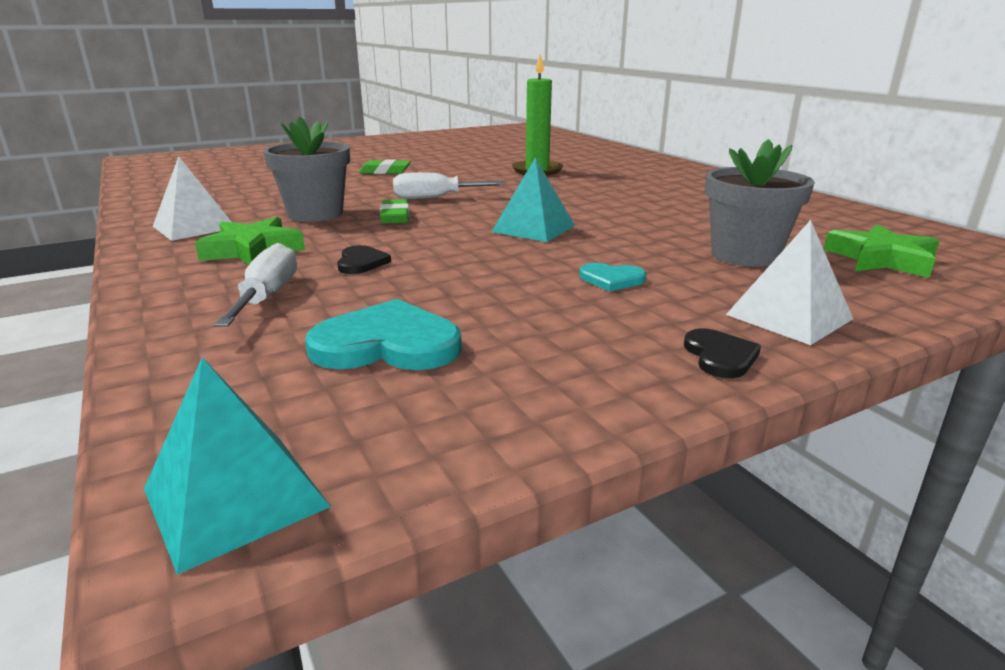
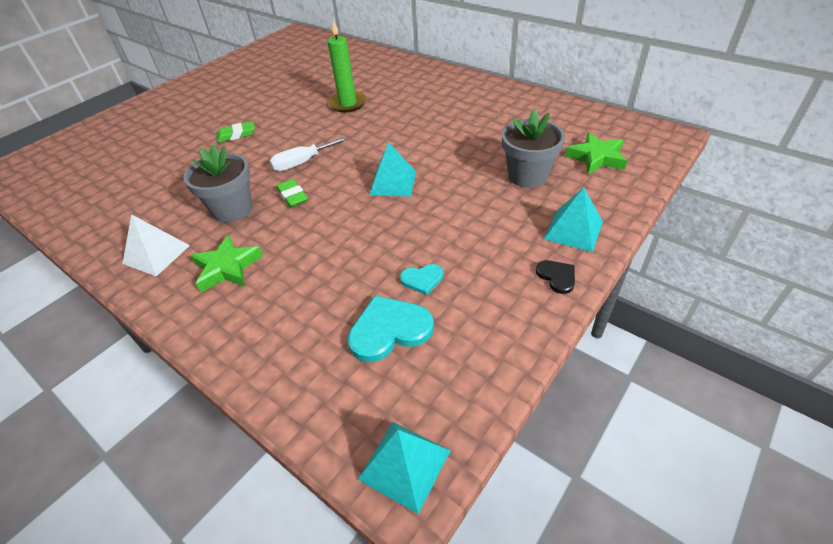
camera: 20 degrees left, 20 degrees up
(267, 296) = (283, 313): white screwdriver -> none
(361, 262) = (312, 257): black heart -> none
(611, 279) = (470, 225): turquoise heart -> turquoise heart (422, 279)
(788, 316) = (573, 230): white pyramid -> turquoise pyramid

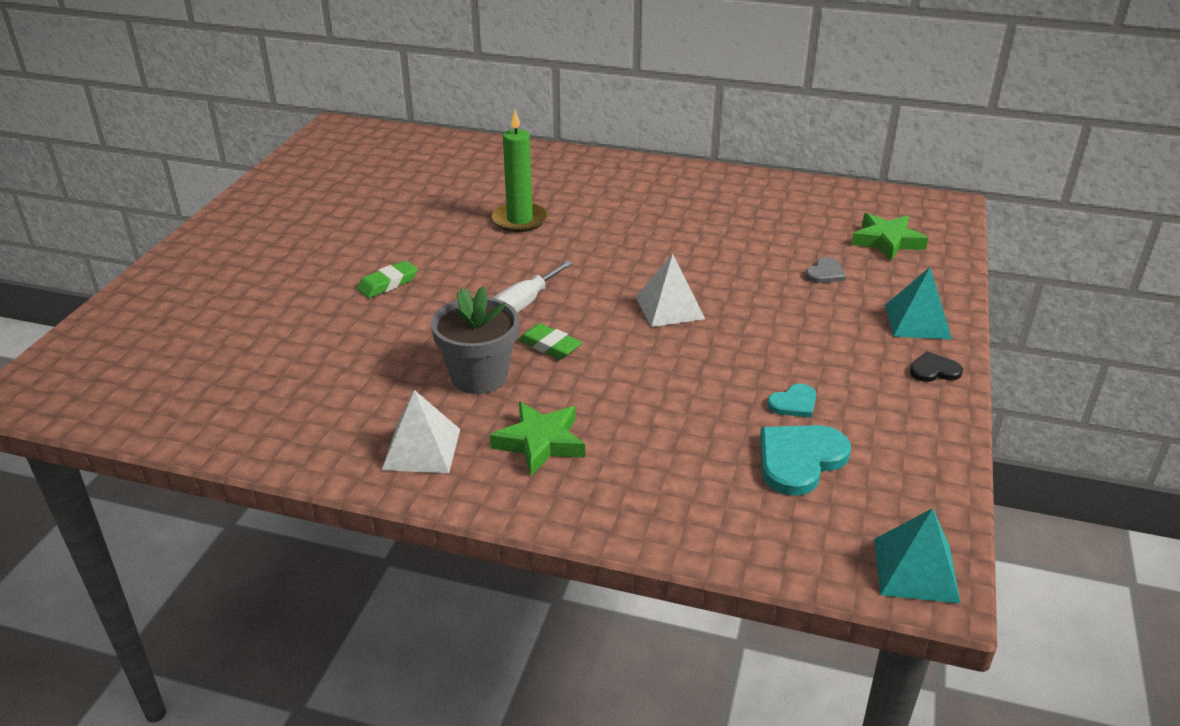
camera: 25 degrees left, 10 degrees down
(393, 183) = (669, 307): turquoise pyramid -> white pyramid
(527, 176) = (825, 273): grey flower pot -> grey heart
(557, 277) = (934, 370): black heart -> black heart turned 45 degrees counterclockwise

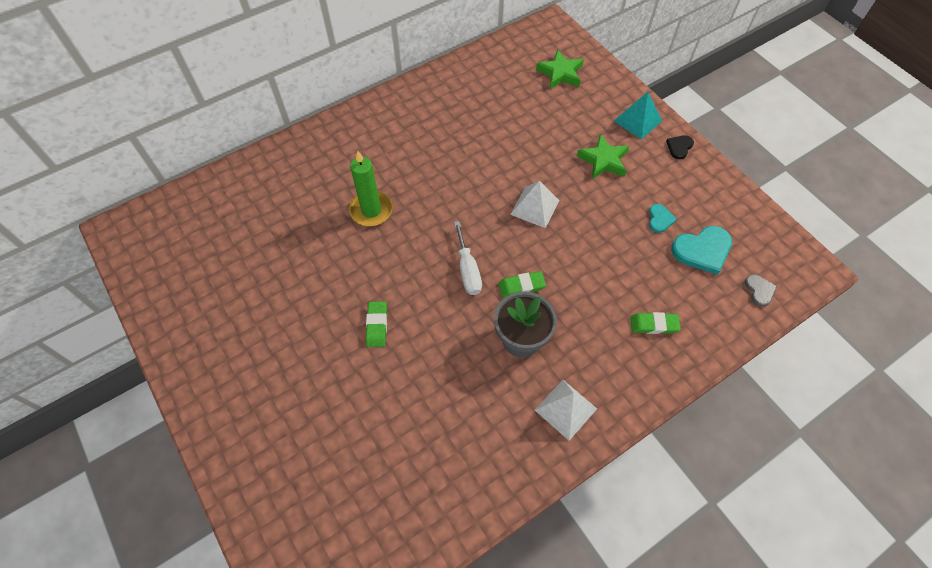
camera: 50 degrees left, 25 degrees up
(540, 442) = (604, 348): green star -> green star (603, 160)
(625, 467) = (654, 325): none -> green eraser
(799, 460) = (702, 250): turquoise heart -> turquoise heart turned 105 degrees counterclockwise
(825, 273) = (565, 120): grey heart -> grey heart (759, 290)
(915, 570) = (802, 267): turquoise pyramid -> none

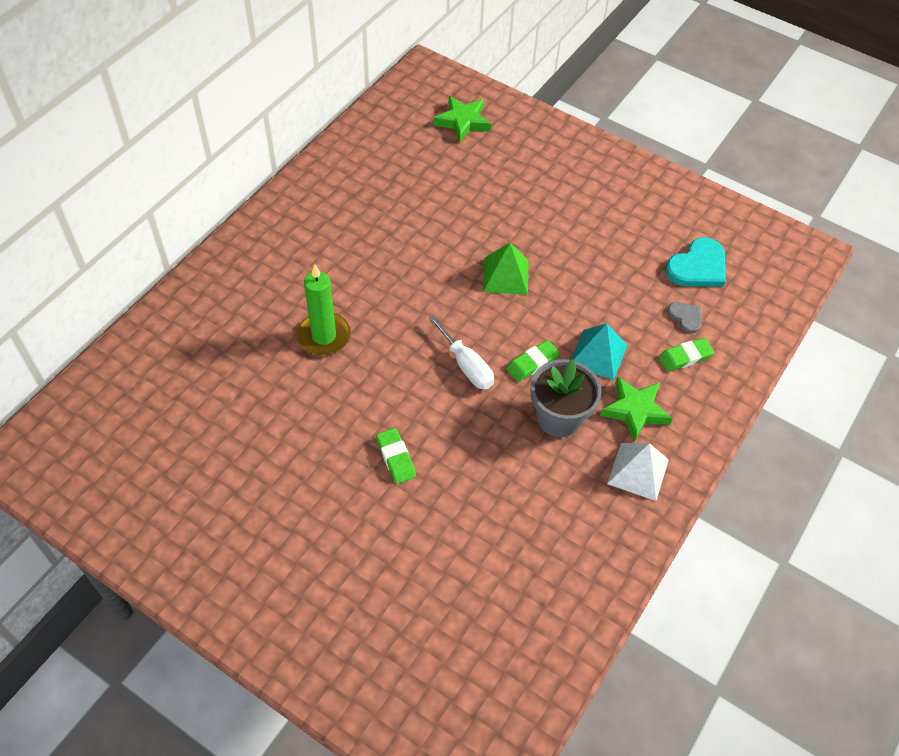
camera: 25 degrees left, 5 degrees down
(535, 207) = (506, 275): white pyramid -> green pyramid
(603, 160) = (554, 204): green star -> green star (635, 410)
(638, 120) = (570, 151): turquoise pyramid -> turquoise pyramid (598, 354)
(660, 219) = (641, 248): turquoise heart -> none
(679, 147) = (626, 167): black heart -> none
(759, 290) = (770, 289): grey heart -> grey heart (685, 317)

